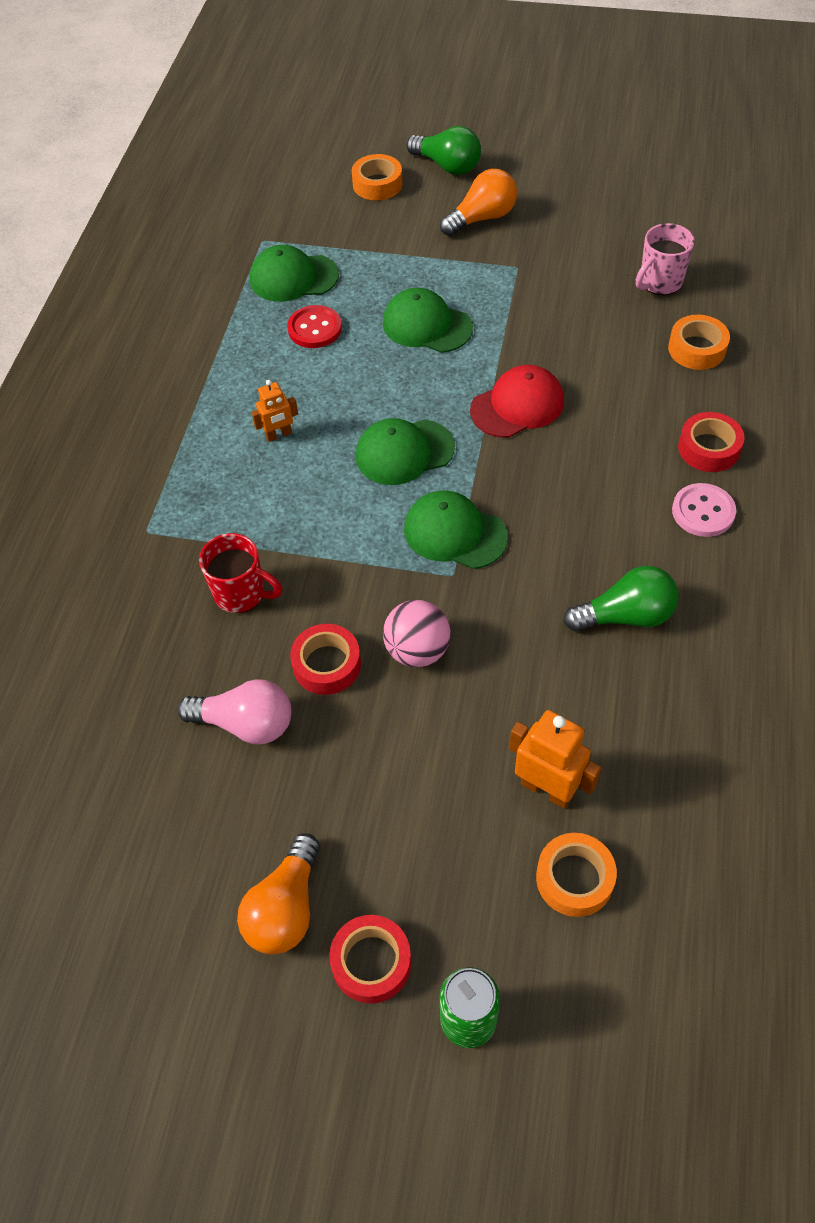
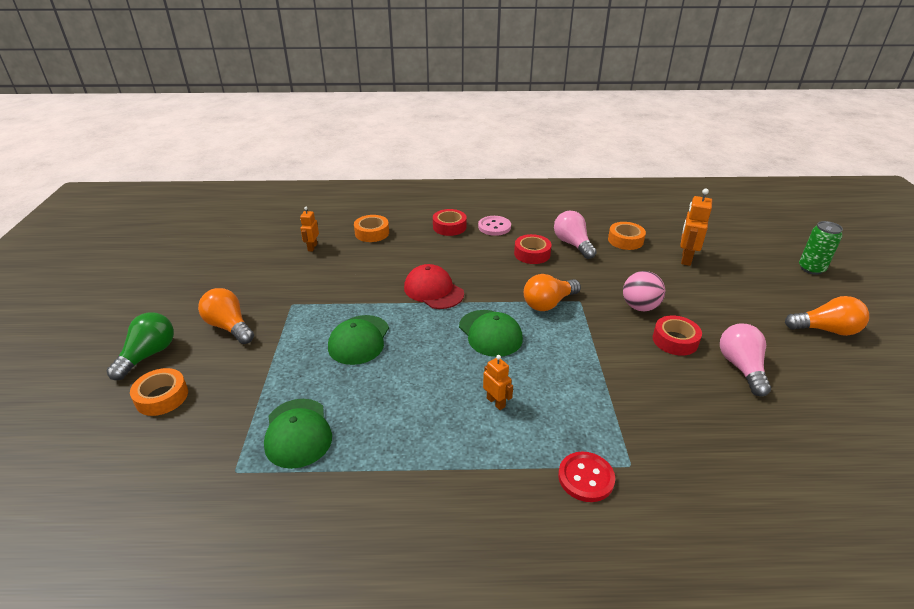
camera: 105 degrees left, 20 degrees down
(241, 594) = (651, 391): red mug -> none
(315, 328) = (368, 404): red button -> red button (586, 478)
(371, 962) = (819, 298): red tape -> red tape (532, 254)
(454, 533) = (548, 303): green cap -> orange light bulb
(574, 878) = (722, 248): orange tape -> orange tape (625, 240)
(625, 616) = (572, 244): green light bulb -> pink light bulb
(659, 283) = (312, 247): pink mug -> orange robot

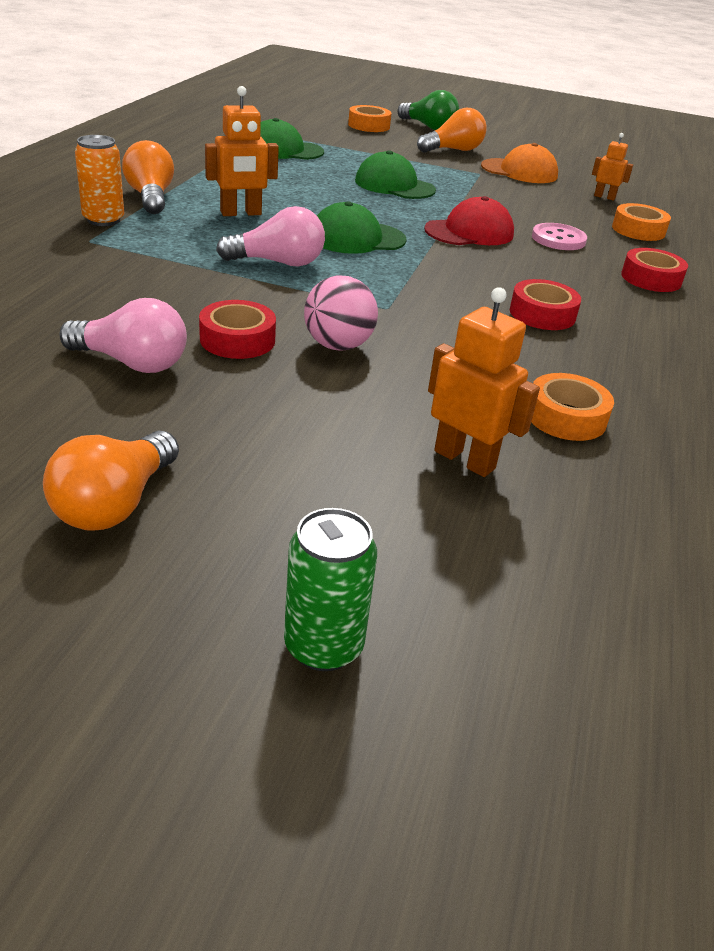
camera: 105 degrees right, 0 degrees up
(273, 286) = (519, 171): none -> orange cap
(494, 227) = (646, 310): pink button -> pink button (558, 239)
(496, 402) = (241, 213): orange robot -> orange robot, size x1.63
(548, 303) = (395, 285): orange light bulb -> orange light bulb (150, 197)
(572, 244) = (565, 357): pink light bulb -> pink light bulb (278, 262)
(586, 478) = (103, 220): red button -> orange can

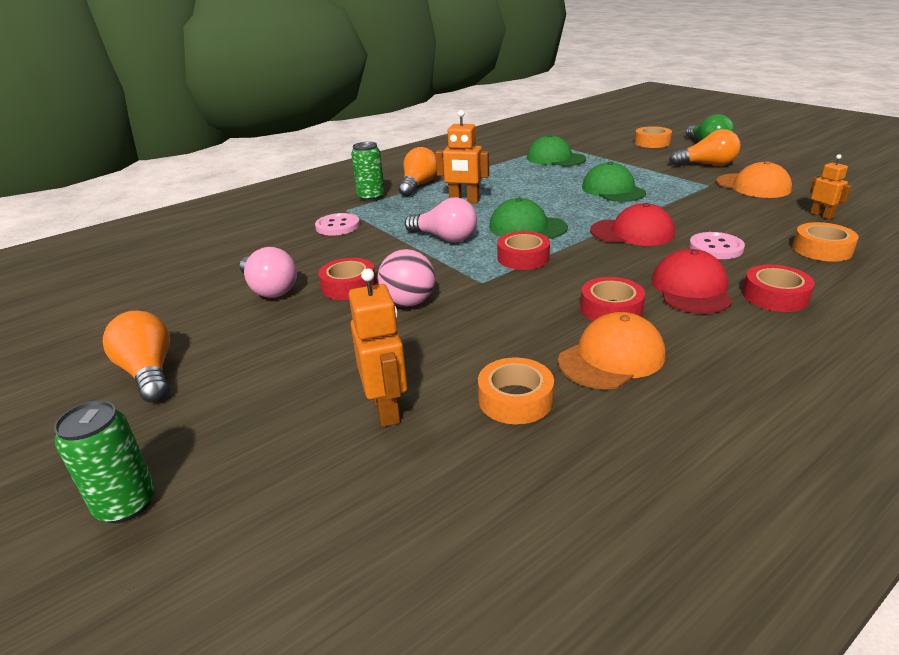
camera: 40 degrees right, 5 degrees down
(103, 220) = (371, 197): orange can -> green can
(110, 265) = (337, 226): none -> pink button
(115, 504) = (149, 373): orange light bulb -> orange light bulb turned 90 degrees clockwise
(396, 274) = (523, 258): none -> red tape
(583, 282) = (691, 288): none -> red cap
(596, 359) = (611, 357): none -> orange cap

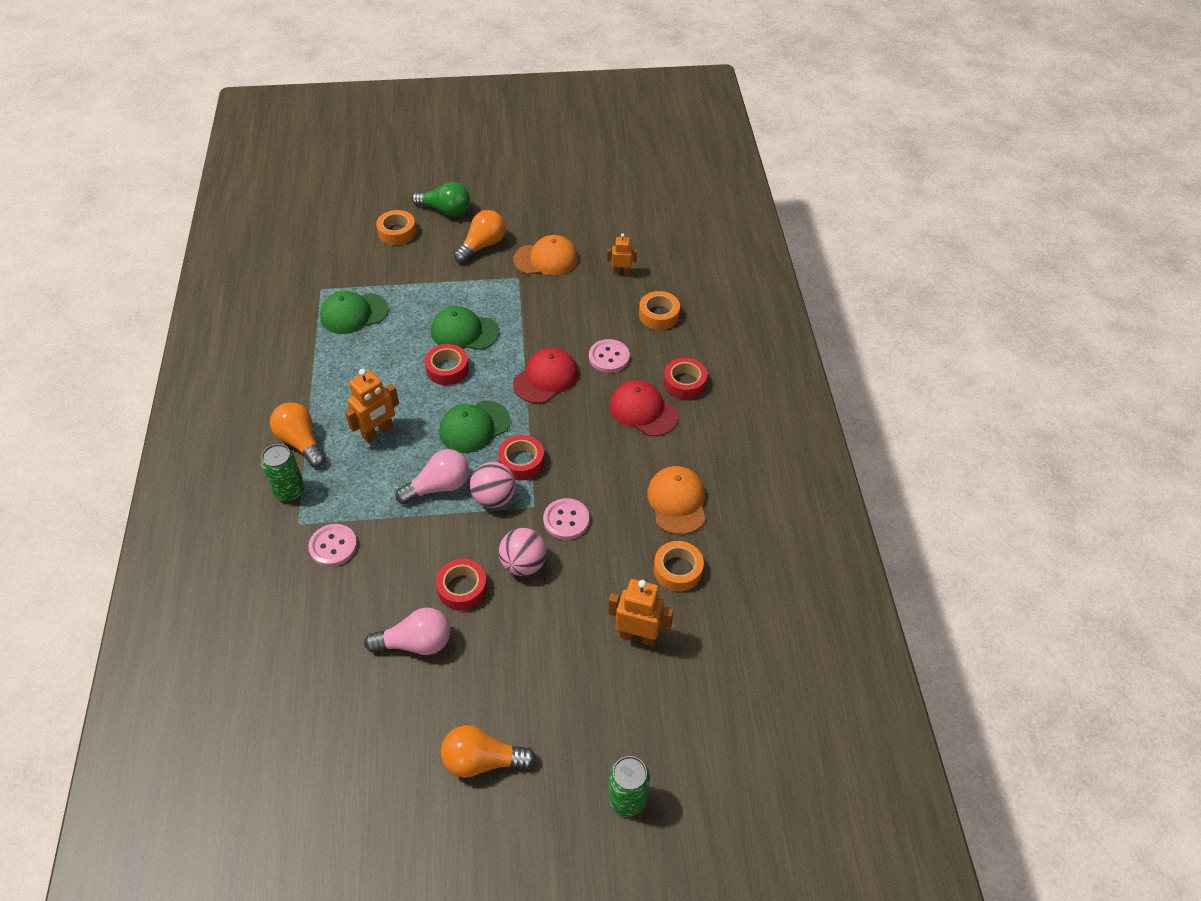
camera: 60 degrees left, 20 degrees up
(466, 262) = (494, 498): none -> pink ball
(489, 303) = (566, 520): none -> pink button
(611, 309) = (630, 465): red tape -> red tape (447, 369)

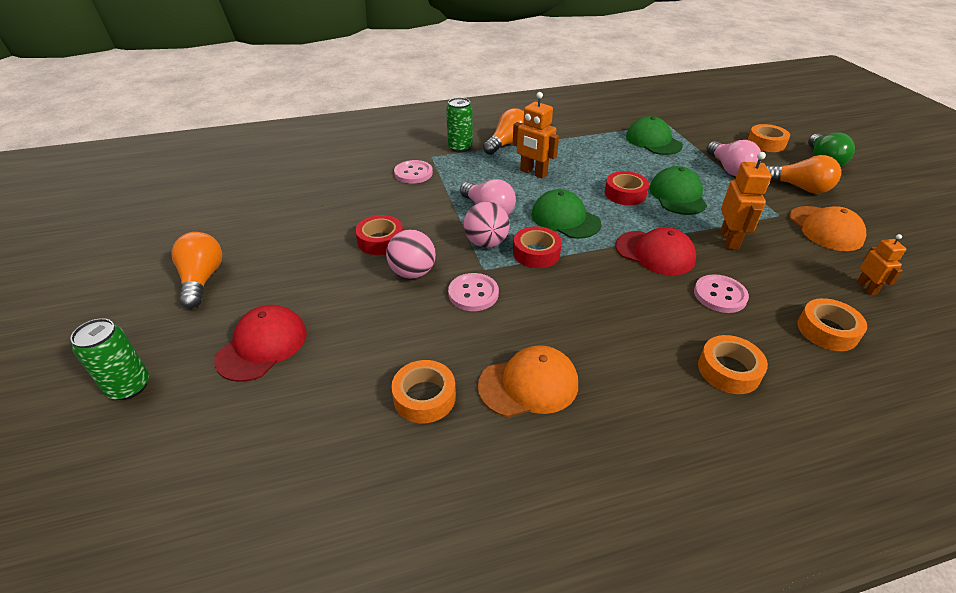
camera: 80 degrees right, 10 degrees down
(416, 643) = (324, 226): pink light bulb -> pink light bulb (729, 169)
(638, 636) = (329, 370): orange robot -> orange robot (729, 240)
(643, 410) = (656, 335): red cap -> red cap (262, 345)
(684, 383) = (728, 370): red tape -> orange tape

